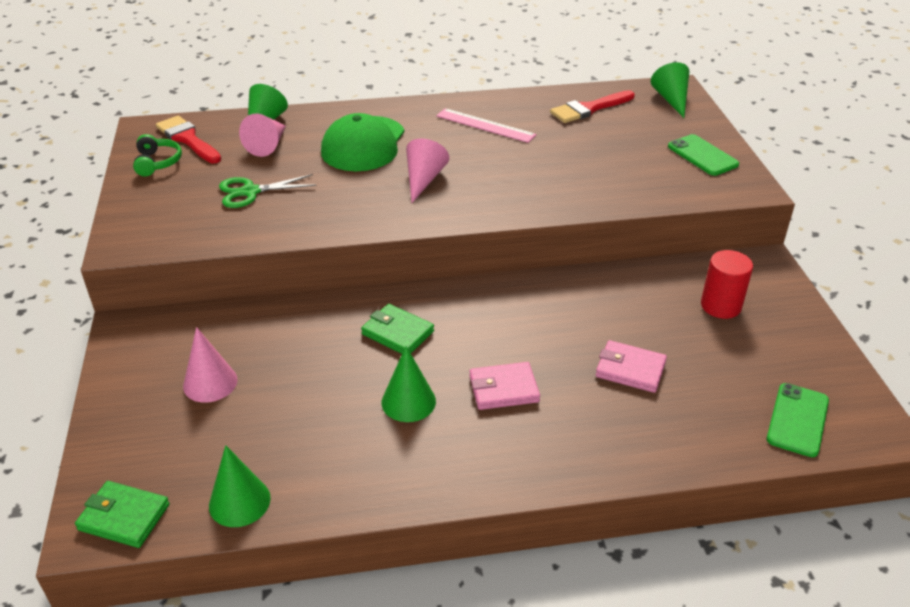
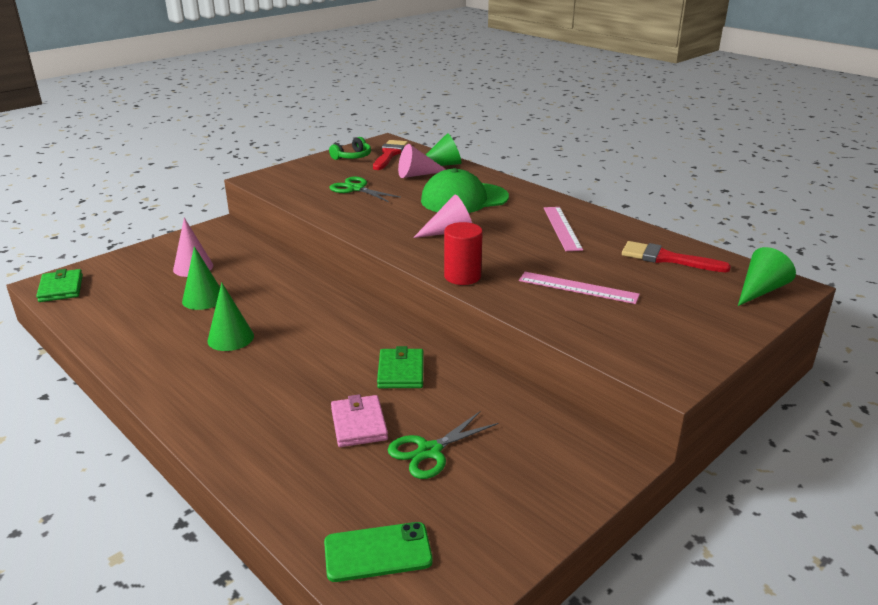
camera: 55 degrees right, 10 degrees down
(239, 502) = (93, 316): green cone -> green cone (203, 299)
(397, 333) = (302, 307): green wallet -> green wallet (401, 372)
(503, 389) = (278, 371): pink wallet -> none
(594, 165) = (578, 287): none -> pink ruler
(695, 346) = (429, 451): none -> green scissors
(702, 156) = (684, 334): green phone -> none
(720, 306) = (509, 449): red cylinder -> red cylinder (462, 276)

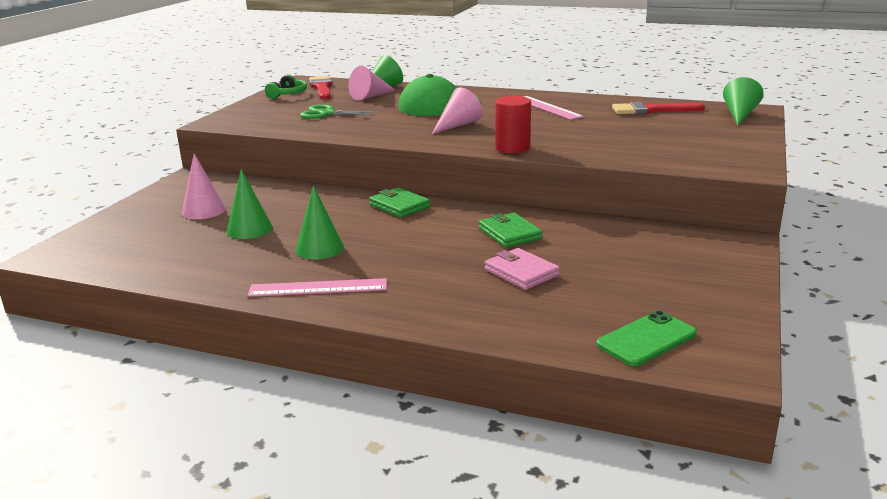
camera: 25 degrees left, 5 degrees down
(61, 288) = (71, 255): green wallet -> green wallet (399, 206)
(429, 451) = (601, 273): green scissors -> none
(578, 287) = (613, 137): pink ruler -> pink ruler (318, 288)

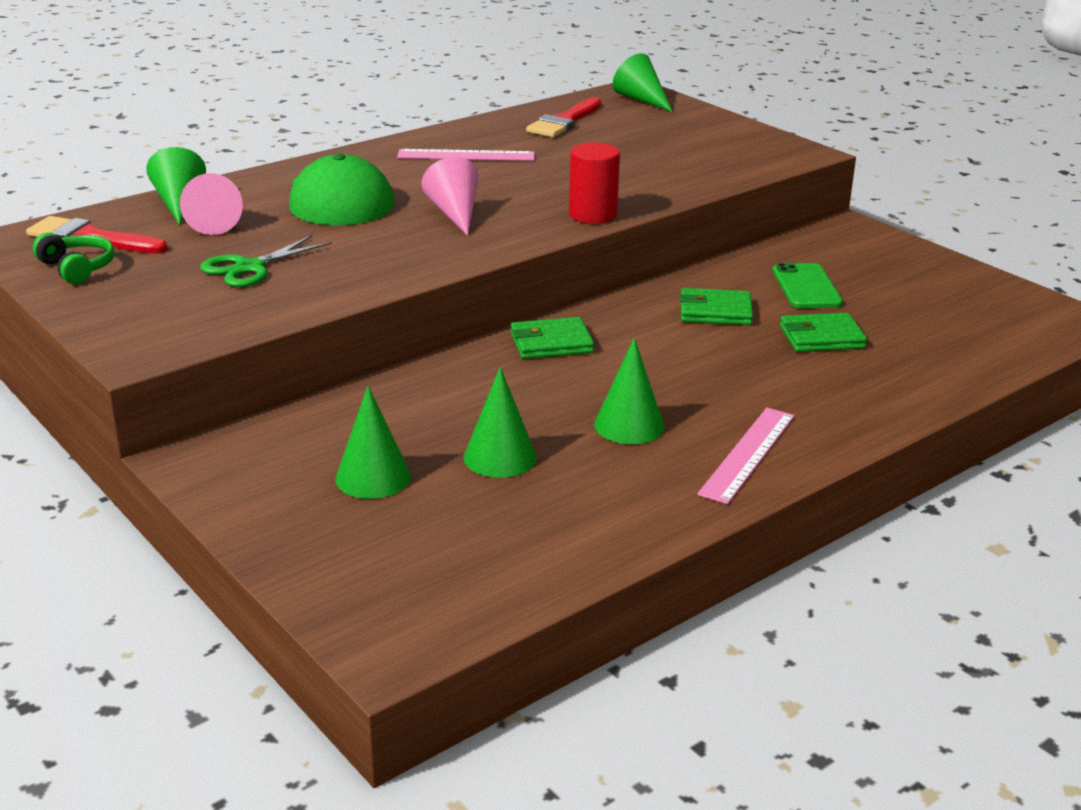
camera: 60 degrees left, 5 degrees up
(203, 210) = (373, 477): pink cone -> green cone
(521, 272) = (821, 337): pink wallet -> green wallet
(646, 339) = (1008, 332): green phone -> green phone (806, 287)

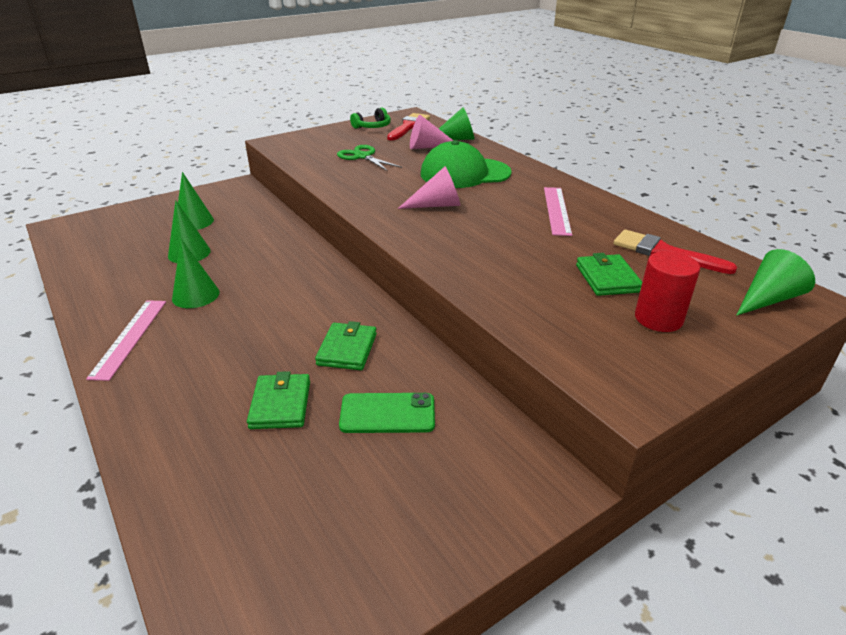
camera: 95 degrees right, 5 degrees up
(551, 343) = (317, 274): green wallet -> green wallet (607, 278)
(592, 215) = (432, 253): red cylinder -> red cylinder (658, 319)
(748, 454) = (129, 337): pink ruler -> pink ruler turned 60 degrees clockwise

